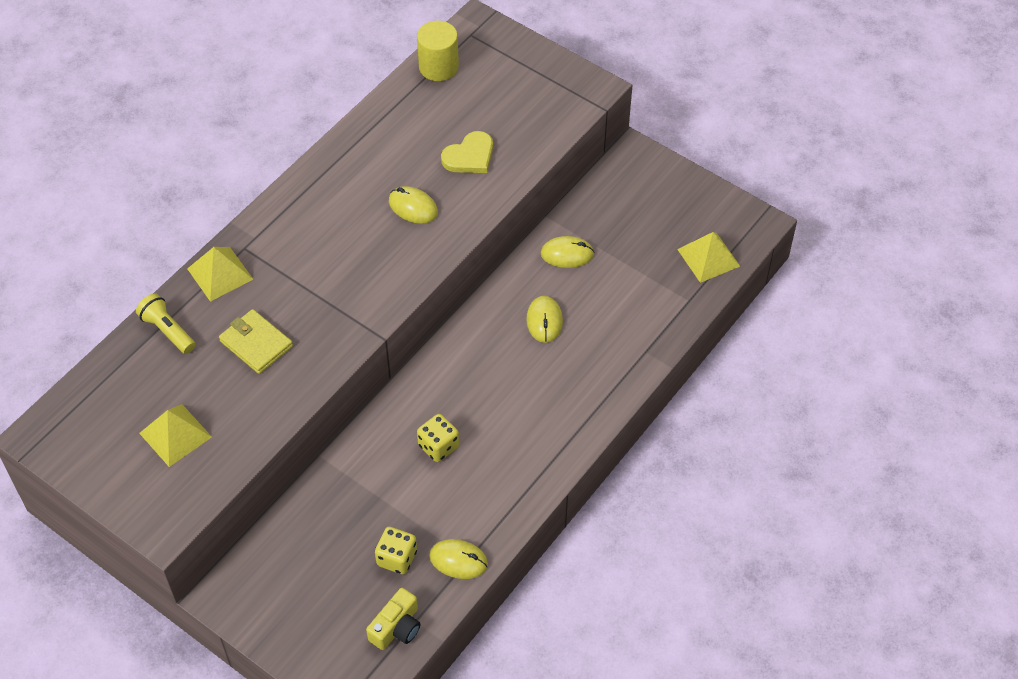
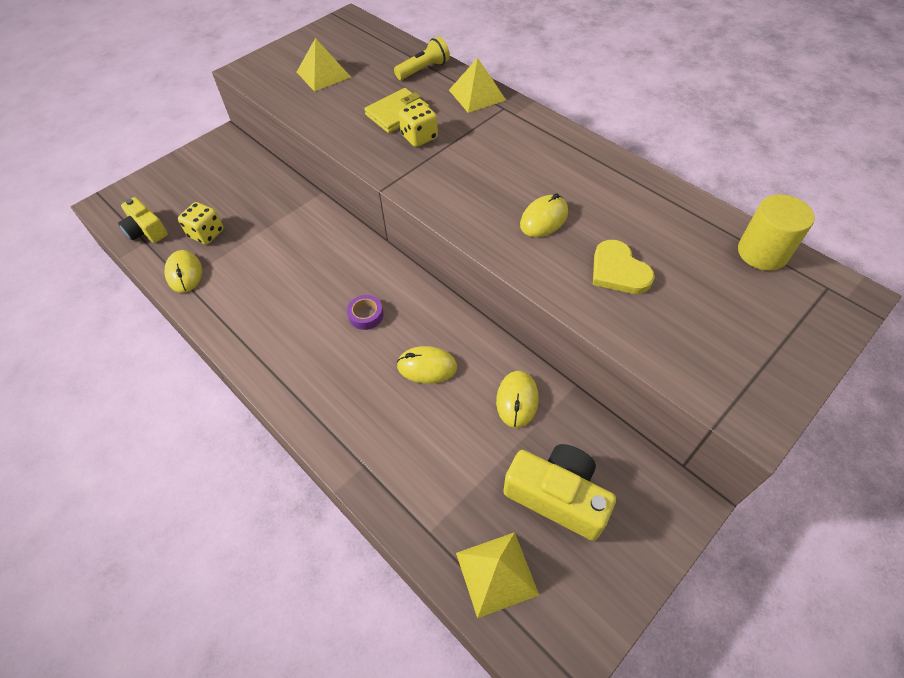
camera: 100 degrees right, 0 degrees up
(438, 446) = (303, 268): yellow dice -> yellow dice (419, 137)
(458, 560) = (184, 273): yellow mouse -> yellow mouse turned 45 degrees counterclockwise
(494, 378) = (366, 315): none -> purple tape
(644, 225) = (557, 496): none -> yellow camera

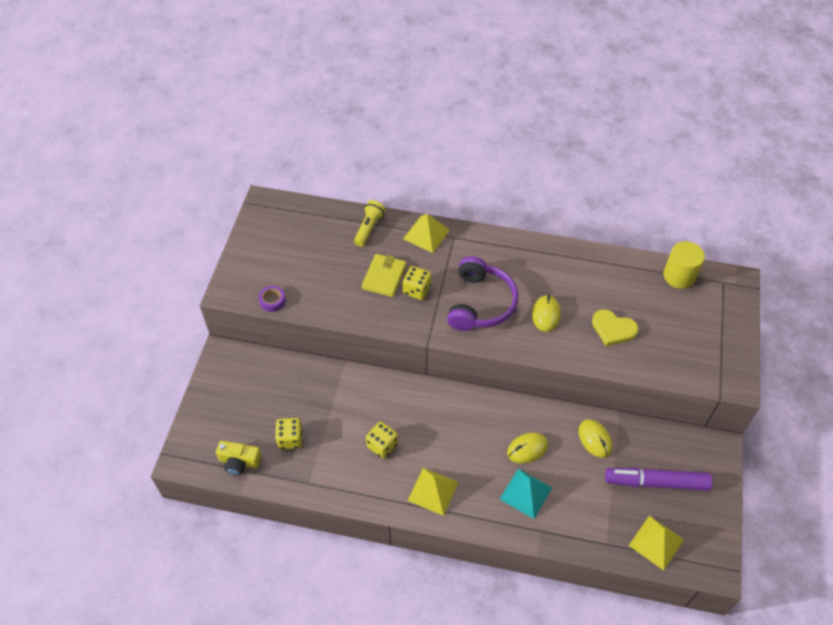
camera: 35 degrees left, 0 degrees up
(184, 273) = (305, 477): yellow mouse -> none
(281, 282) = (382, 445): none -> yellow dice
(323, 74) = (296, 267): yellow pyramid -> yellow pyramid (433, 491)
(366, 315) = (460, 436): purple tape -> purple tape (272, 301)
(383, 413) = (526, 493): none -> turquoise pyramid
(476, 177) = (480, 303): none -> purple headphones
(557, 496) = (656, 482): yellow camera -> purple marker

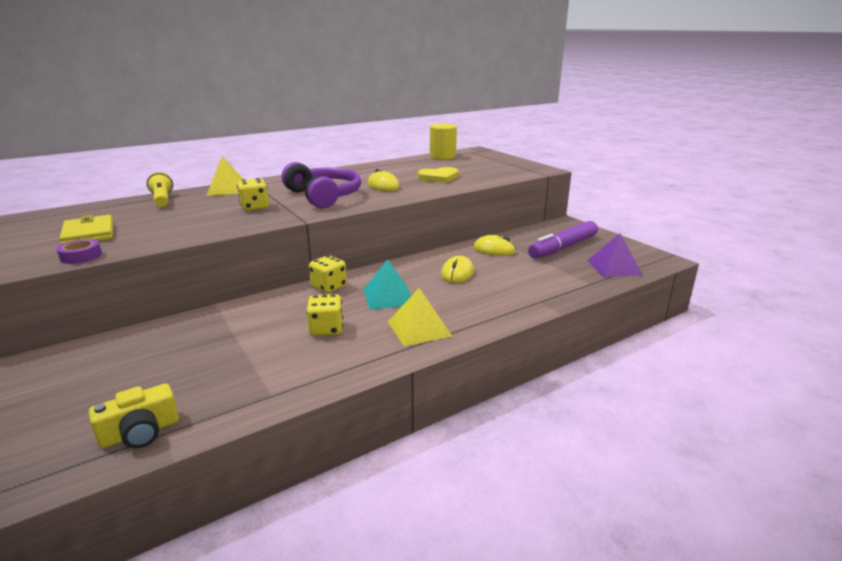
camera: 45 degrees left, 30 degrees down
(290, 439) = (203, 377): yellow dice -> yellow dice (329, 287)
(384, 277) = (211, 211): yellow wallet -> yellow wallet (89, 234)
(526, 493) = (494, 291): turquoise pyramid -> turquoise pyramid (388, 296)
(656, 542) = (614, 267): yellow pyramid -> purple pyramid

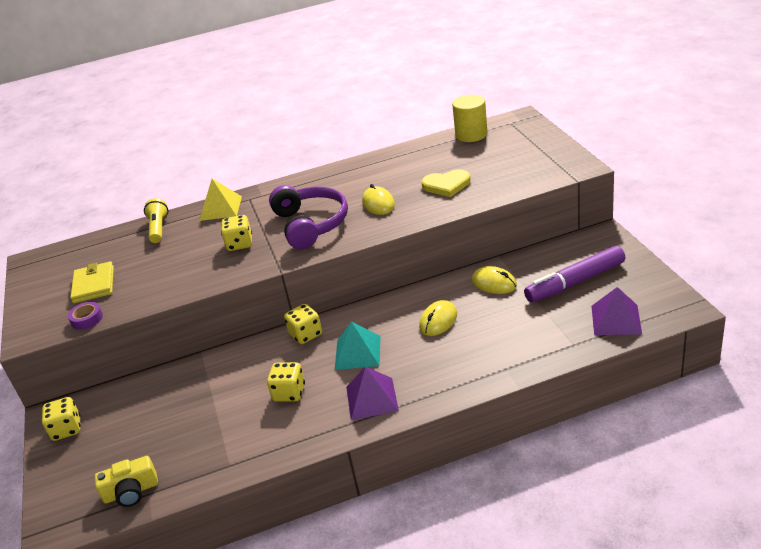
camera: 20 degrees right, 10 degrees up
(43, 377) = (67, 429): none -> yellow dice
(419, 328) = (371, 398): yellow pyramid -> purple pyramid

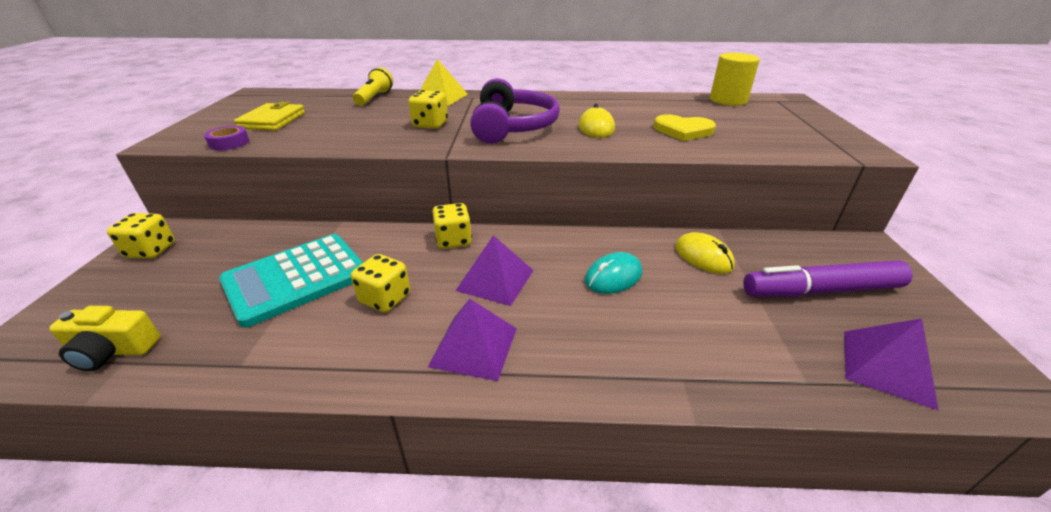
camera: 15 degrees right, 0 degrees up
(210, 404) = (296, 278): none -> turquoise calculator
(357, 352) = (495, 280): turquoise pyramid -> purple pyramid
(438, 320) = (613, 277): yellow mouse -> turquoise mouse

